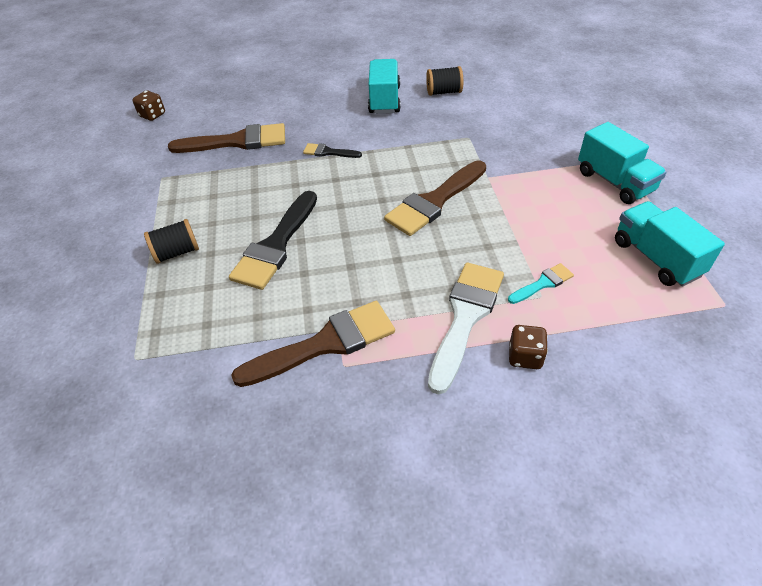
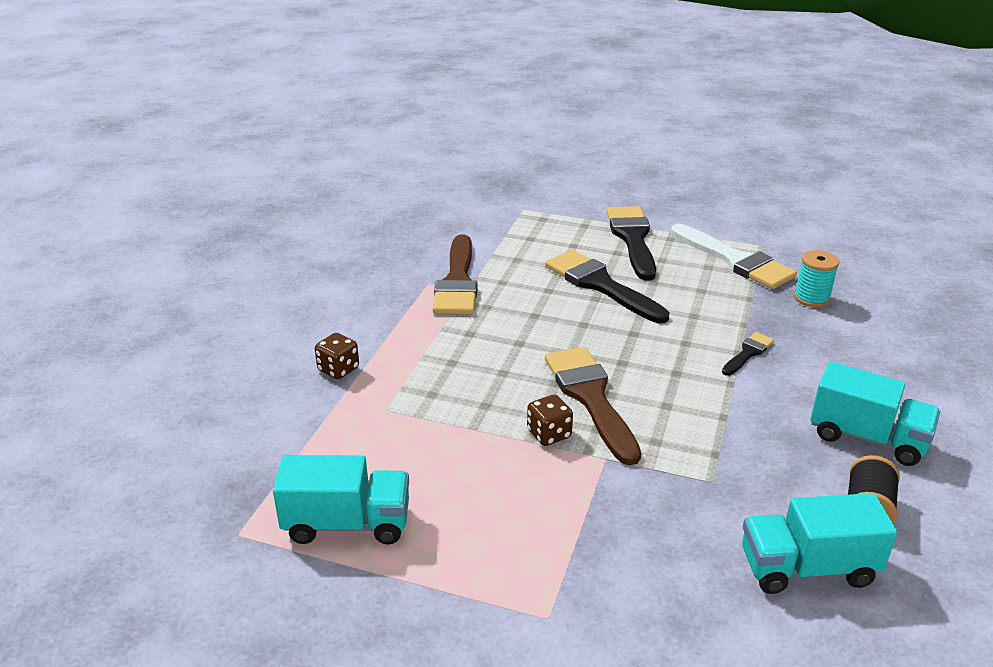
camera: 115 degrees right, 15 degrees down
(152, 115) = (906, 256): brown dice -> brown dice (549, 434)
(177, 252) = (632, 239): black spool -> black brush
(237, 141) = (812, 298): brown brush -> turquoise spool
(465, 317) = (411, 355): white brush -> white brush (735, 260)
(543, 283) = (401, 418): turquoise brush -> none
(614, 182) = (503, 576): turquoise truck -> turquoise truck (807, 568)

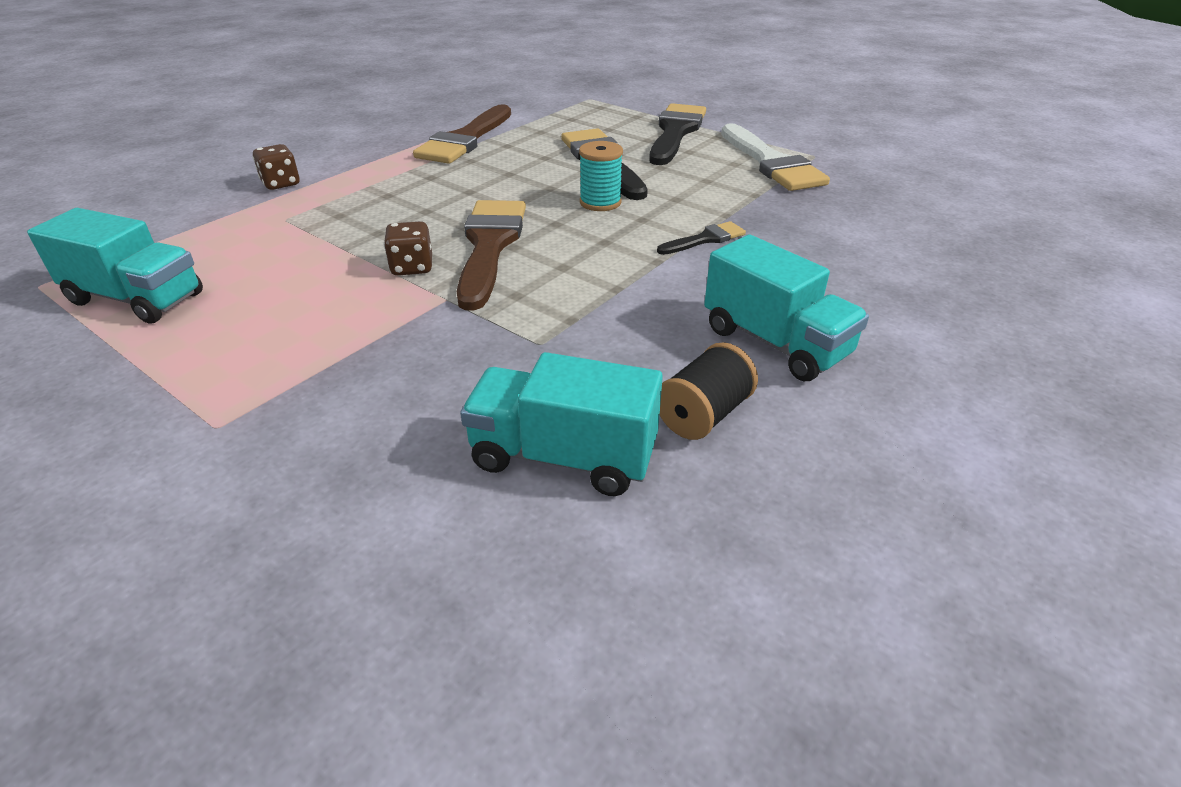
camera: 20 degrees right, 5 degrees up
(812, 298) = (830, 205): turquoise spool -> turquoise spool (600, 202)

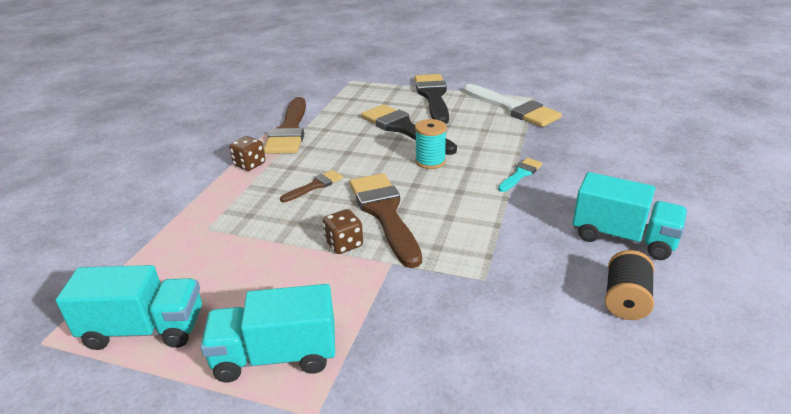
camera: 20 degrees left, 5 degrees down
(281, 184) = (175, 198): brown dice -> brown dice (249, 165)
(438, 201) = (315, 186): none -> brown brush
(563, 457) = (570, 357): turquoise truck -> turquoise truck (276, 356)
(705, 239) = (520, 174): black brush -> turquoise brush

